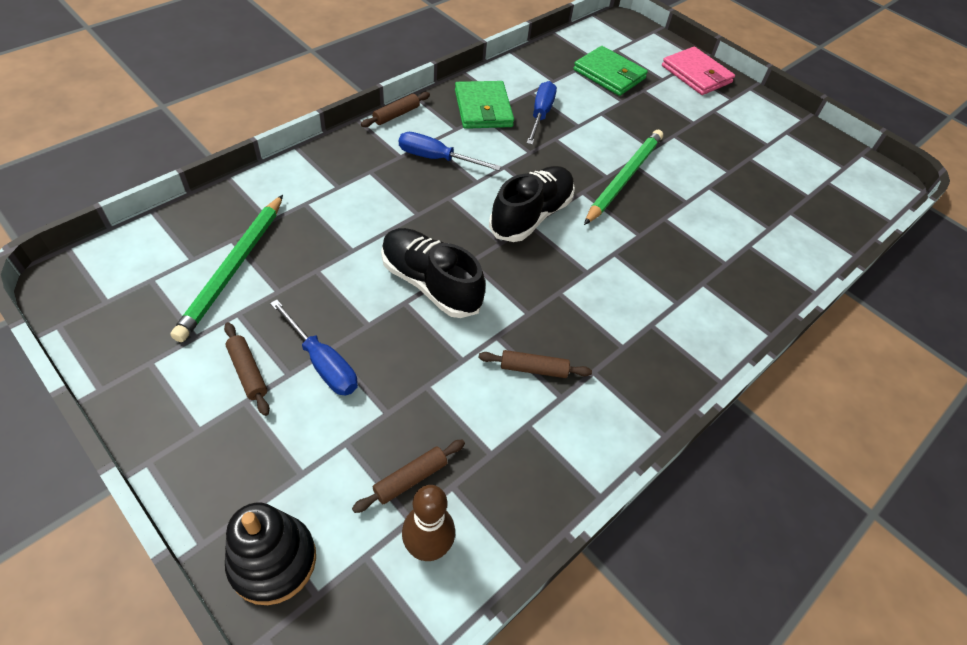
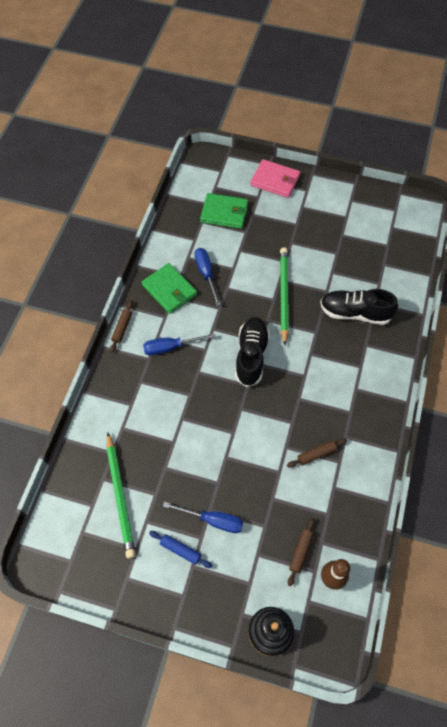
camera: 25 degrees left, 10 degrees up
(248, 372) = (180, 550): brown rolling pin -> blue rolling pin
(430, 284) = (230, 437): black shoe -> black shoe (355, 313)

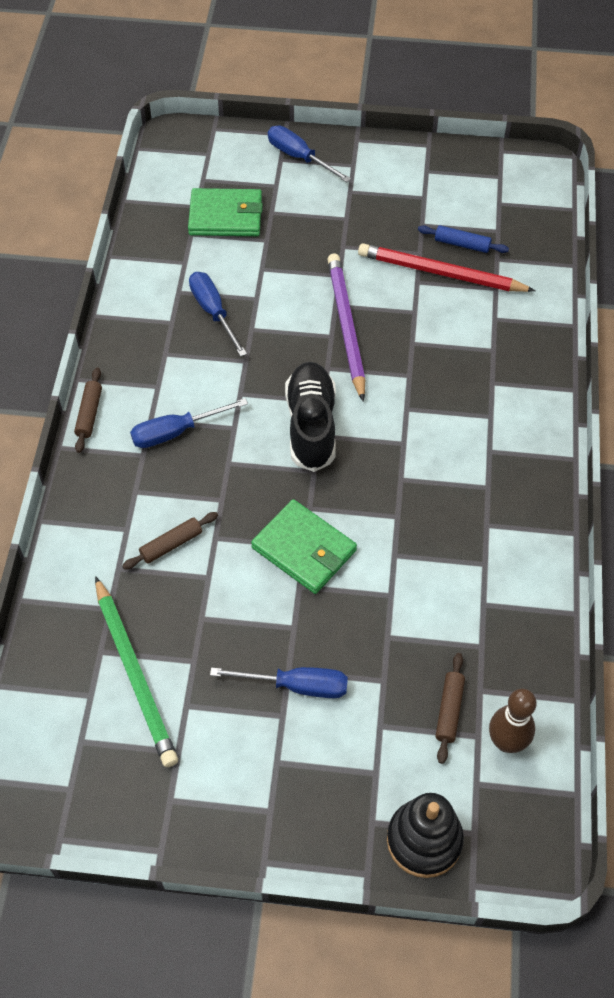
camera: 10 degrees left, 5 degrees down
(169, 290) = (157, 345): green wallet -> green wallet (304, 549)
(180, 550) = (252, 741): blue rolling pin -> blue rolling pin (462, 244)
(275, 180) = (299, 157): pink wallet -> blue screwdriver
(284, 295) = (346, 327): green pencil -> purple pencil
(316, 454) = (445, 558): brown rolling pin -> brown rolling pin (171, 544)
(348, 268) = (441, 273): none -> red pencil
(355, 313) = (466, 338): black shoe -> none

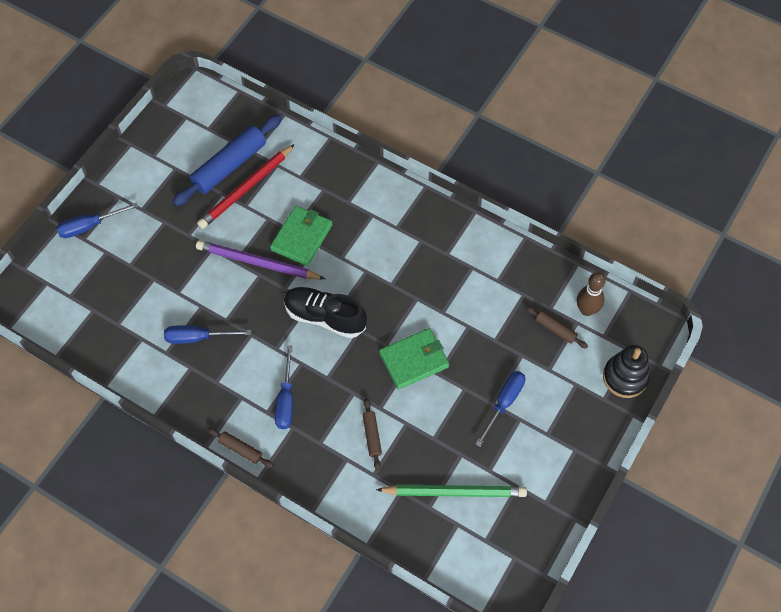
camera: 65 degrees left, 5 degrees up
(226, 216) = (115, 295): green wallet -> green wallet (301, 237)
(462, 244) = (229, 166): blue rolling pin -> blue rolling pin, size x2.09

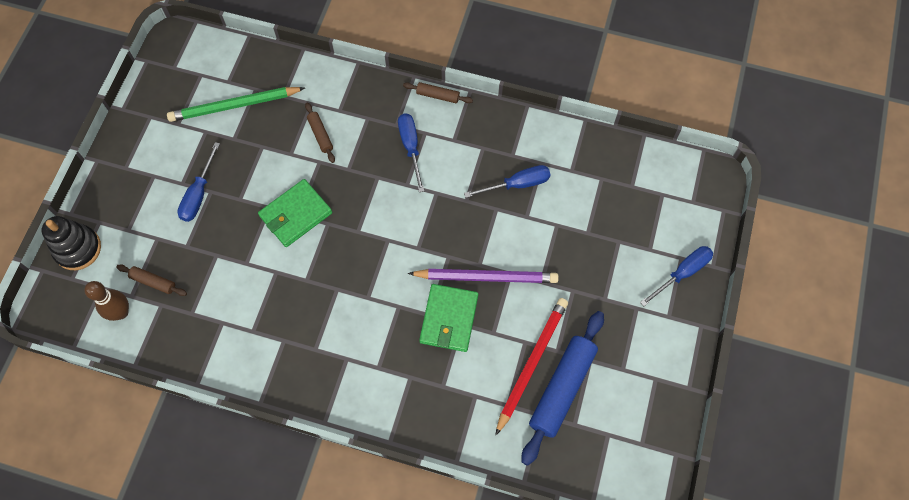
camera: 165 degrees right, 5 degrees up
(325, 317) = (397, 236): black shoe -> none

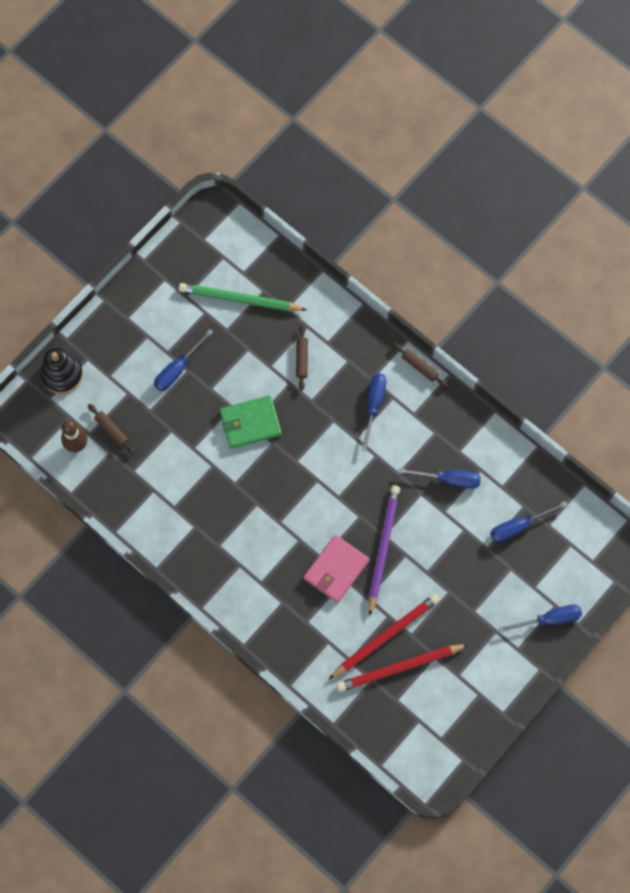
camera: 25 degrees right, 5 degrees up
(449, 319) = (336, 569): green wallet -> pink wallet
(486, 277) = (383, 548): purple pencil -> purple pencil turned 105 degrees counterclockwise
(562, 389) = (400, 667): blue rolling pin -> red pencil
(605, 199) = (518, 526): none -> blue screwdriver

